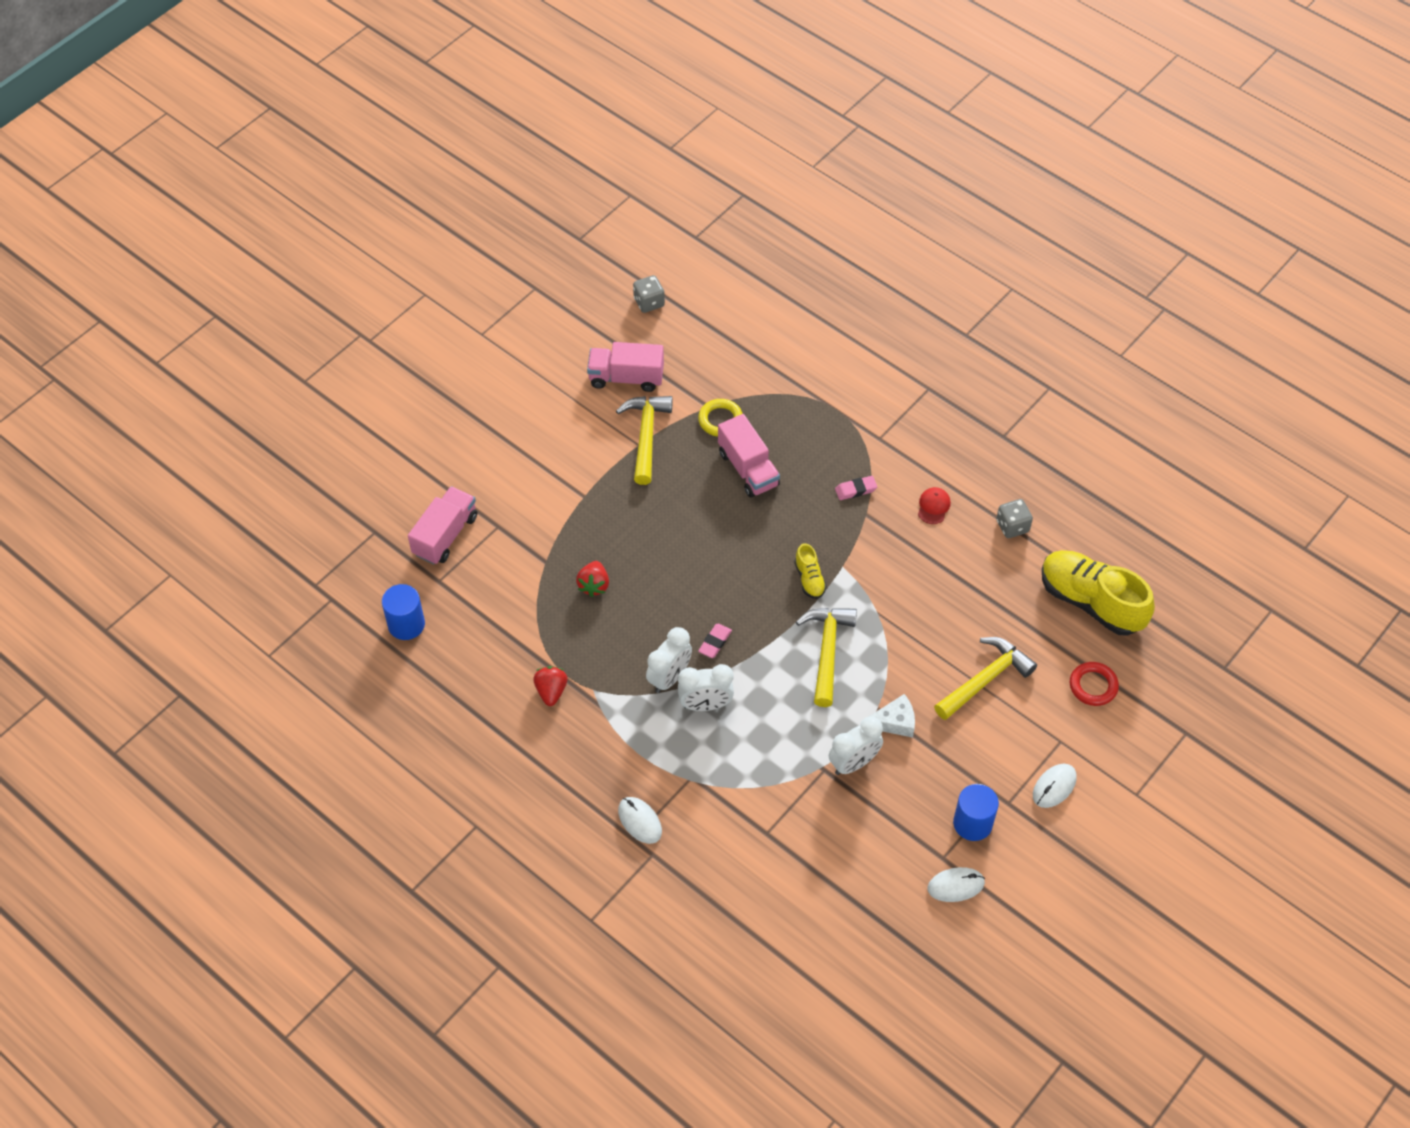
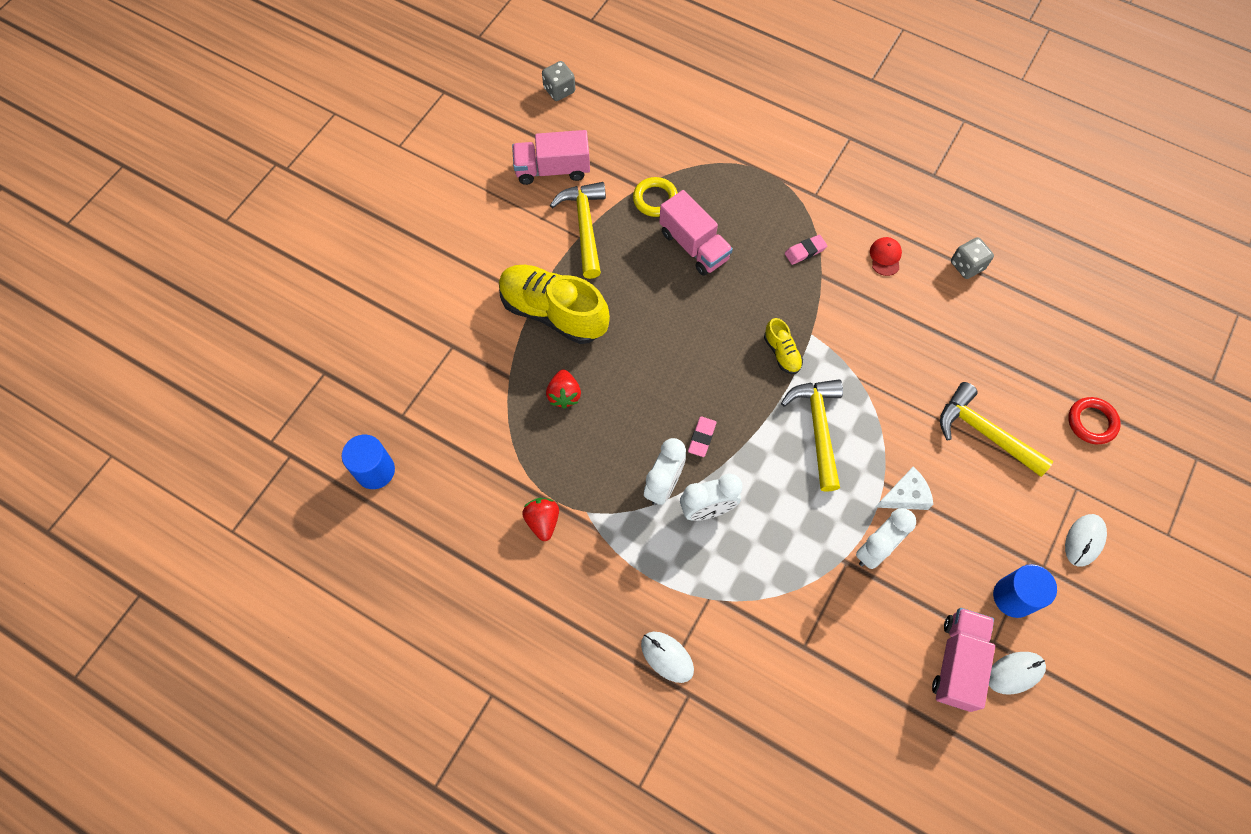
camera: 10 degrees left, 10 degrees up
(445, 535) = (399, 364): pink truck -> pink truck (957, 662)
(985, 679) = (984, 432): yellow hammer -> yellow hammer turned 90 degrees counterclockwise
(1091, 602) = (1064, 333): yellow shoe -> yellow shoe (553, 312)

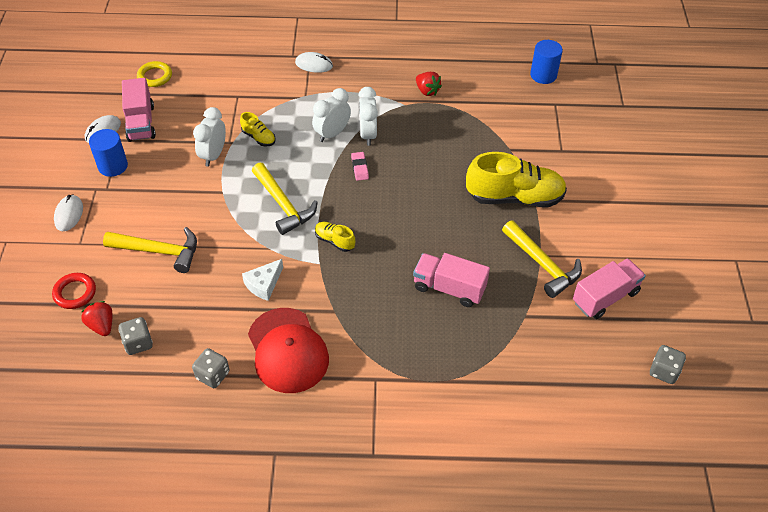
camera: 150 degrees right, 15 degrees down
(564, 395) = (466, 154): red strawberry -> red strawberry (102, 325)
(655, 199) = (506, 311): yellow ring -> yellow ring (155, 76)
(805, 251) = (357, 324): pink eraser -> none
(805, 551) = (258, 137): none -> yellow shoe
(885, 257) = (287, 350): red cap -> red cap, size x2.45
(905, 495) = (205, 191): white cheese -> white cheese (264, 284)
(1033, 331) = (138, 343): none -> grey dice

